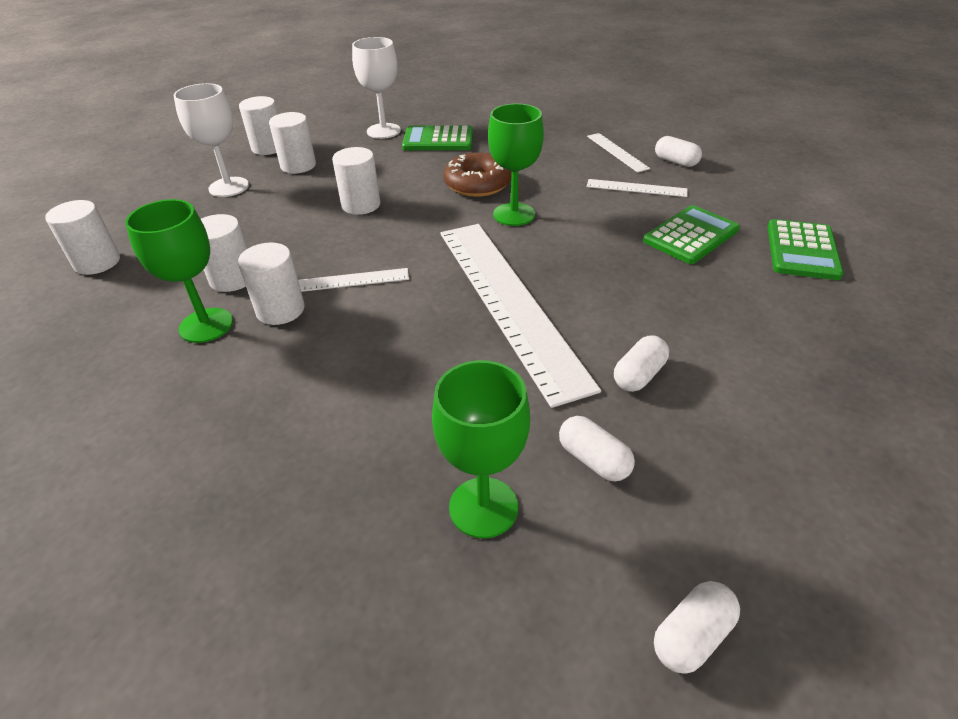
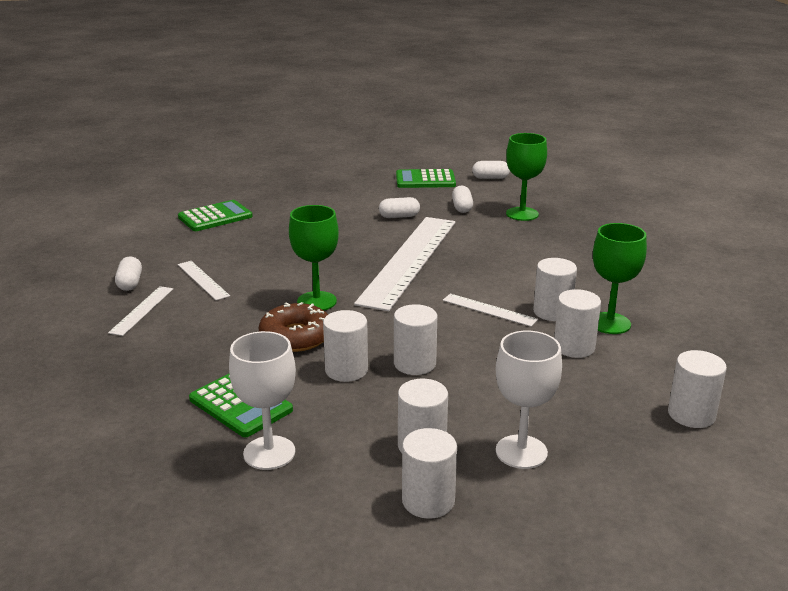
camera: 140 degrees left, 15 degrees down
(405, 181) = (346, 370): none -> white cylinder
(690, 235) = (246, 244): green calculator -> green calculator (425, 180)

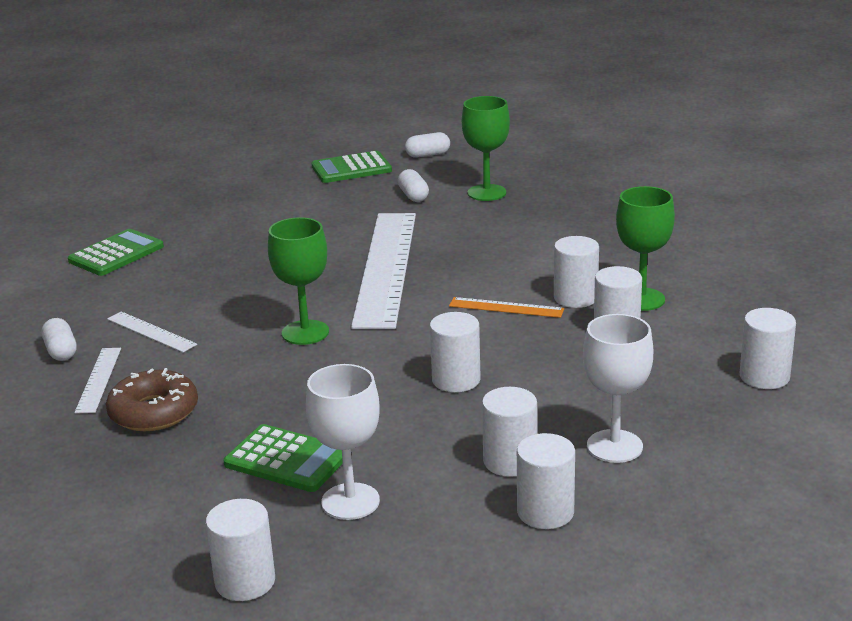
camera: 15 degrees left, 0 degrees up
(296, 337) = (305, 376): brown donut -> brown donut (154, 412)
(346, 370) = (384, 401): white cylinder -> white cylinder (245, 582)
(399, 216) = (345, 218): white capsule -> none
(489, 310) = (506, 307): white ruler -> orange ruler

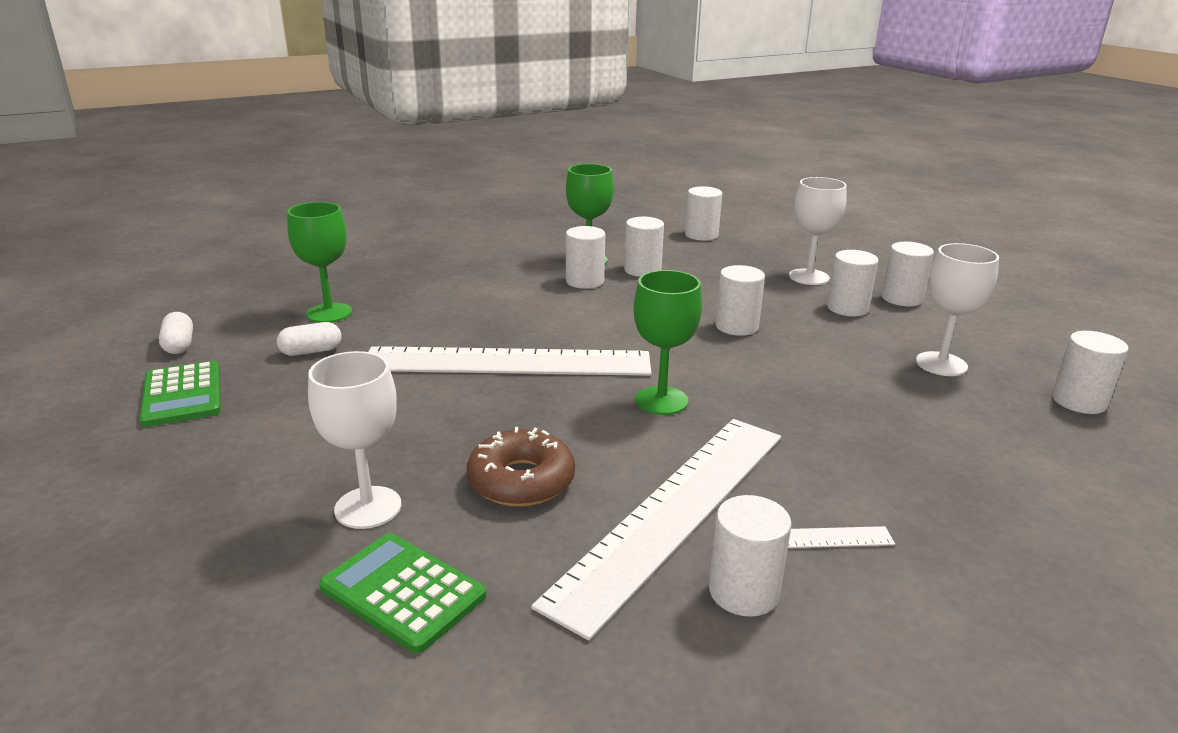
camera: 95 degrees left, 0 degrees up
(61, 351) = (743, 592): white capsule -> white cylinder
(151, 332) = (673, 511): white ruler -> white ruler, size x2.35
(154, 412) = (861, 482): brown donut -> brown donut (521, 480)
(198, 237) = (368, 507): none -> white goblet
(287, 460) = (901, 395): green calculator -> none
(506, 307) = (602, 307): orange ruler -> none

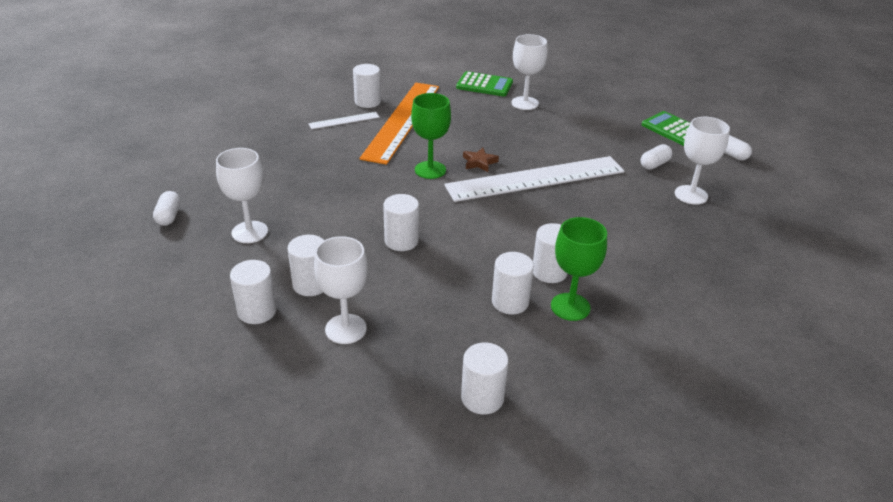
camera: 160 degrees right, 10 degrees up
(329, 313) = (691, 195): green goblet -> white goblet
(521, 480) = (473, 121): brown donut -> none
(573, 399) = (479, 162): none -> brown star
(673, 511) = (402, 121): white ruler -> orange ruler
(1079, 401) = (169, 216): white cylinder -> white capsule

